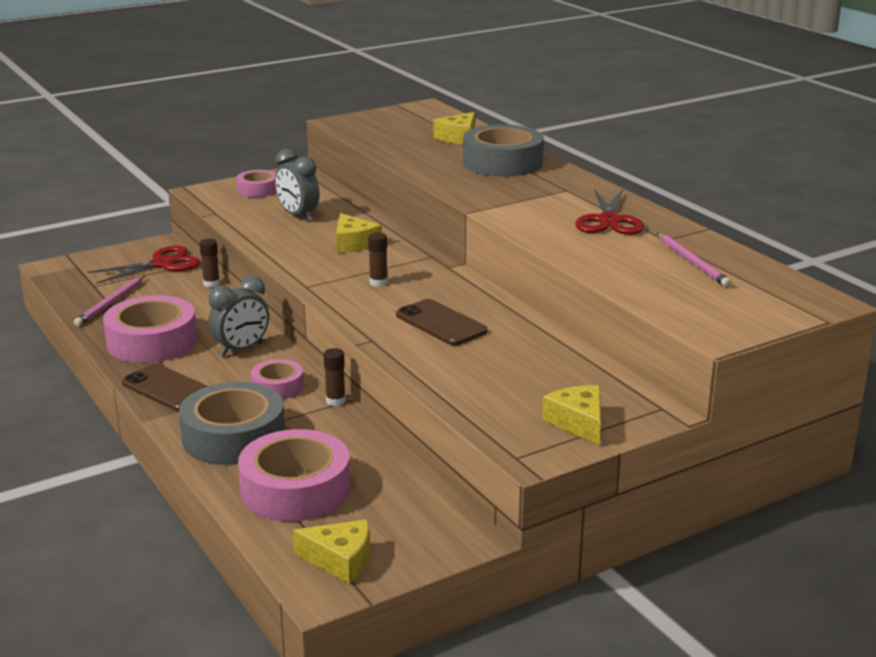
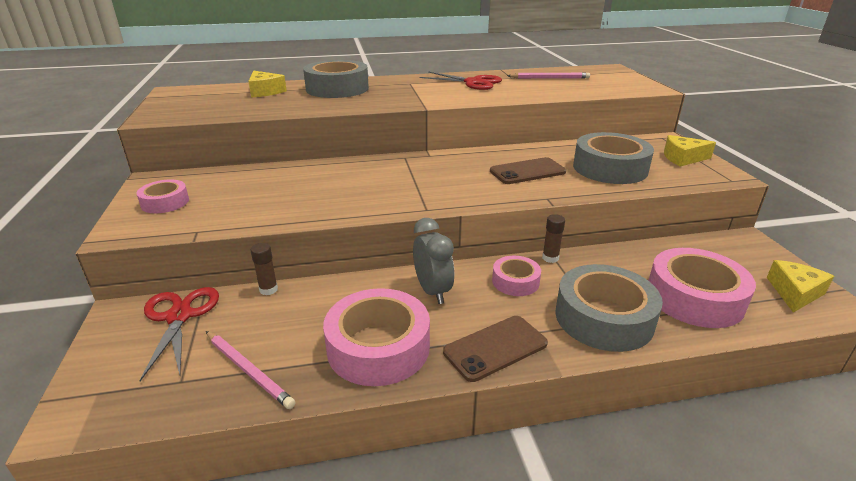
camera: 70 degrees left, 5 degrees up
(298, 216) = (261, 192): grey clock -> none
(353, 243) = (351, 179): yellow cheese -> none
(378, 282) = (440, 181): brown glue stick -> none
(493, 371) = (610, 168): none -> grey tape

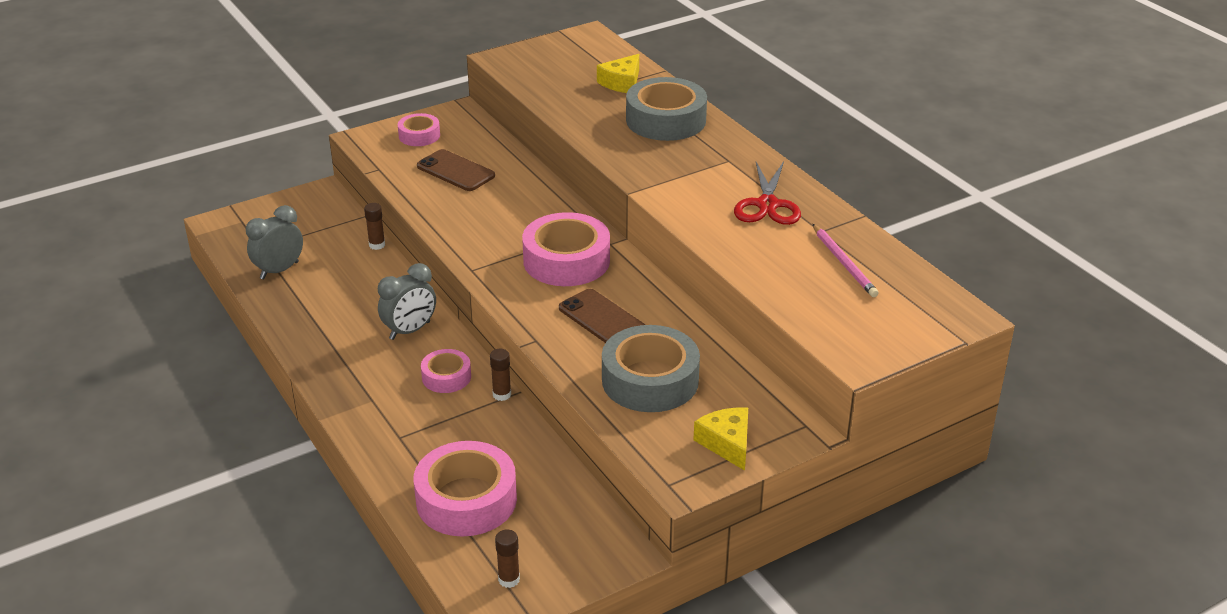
camera: 70 degrees right, 5 degrees up
(179, 316) = (327, 218): red scissors -> none
(248, 370) = (279, 270): pink pencil -> grey clock
(378, 347) = (323, 320): pink tape -> pink tape (566, 261)
(495, 348) = (341, 379): brown phone -> brown phone (455, 171)
(604, 318) = (407, 438): grey tape -> none
(794, 292) = (509, 579): yellow cheese -> brown glue stick

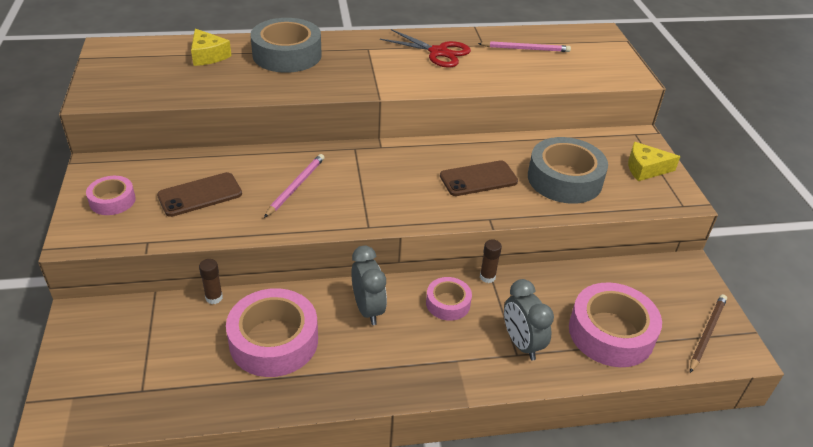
camera: 70 degrees left, 5 degrees up
(279, 270) = (199, 384): grey clock -> grey clock (521, 344)
(504, 214) = (296, 186): none -> pink pencil
(509, 579) = (707, 333): brown glue stick -> brown pencil
(566, 261) = (390, 173): pink tape -> pink tape (274, 341)

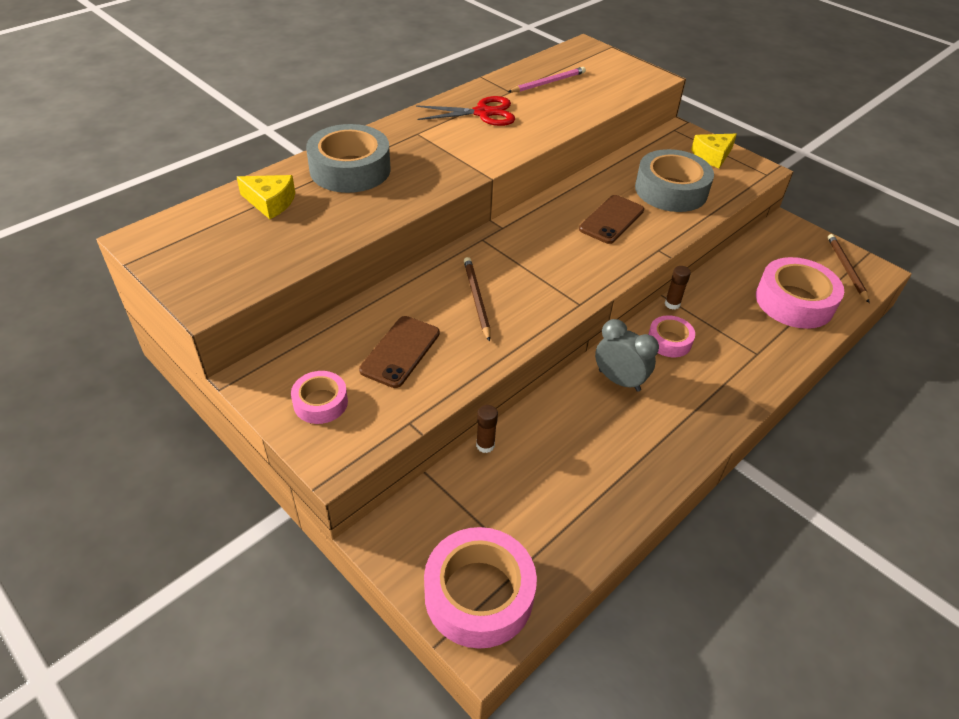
camera: 35 degrees left, 5 degrees up
(274, 341) = (579, 451): pink tape -> pink tape (479, 594)
(296, 186) = (476, 299): pink pencil -> brown pencil
(521, 344) = (751, 343): grey clock -> none

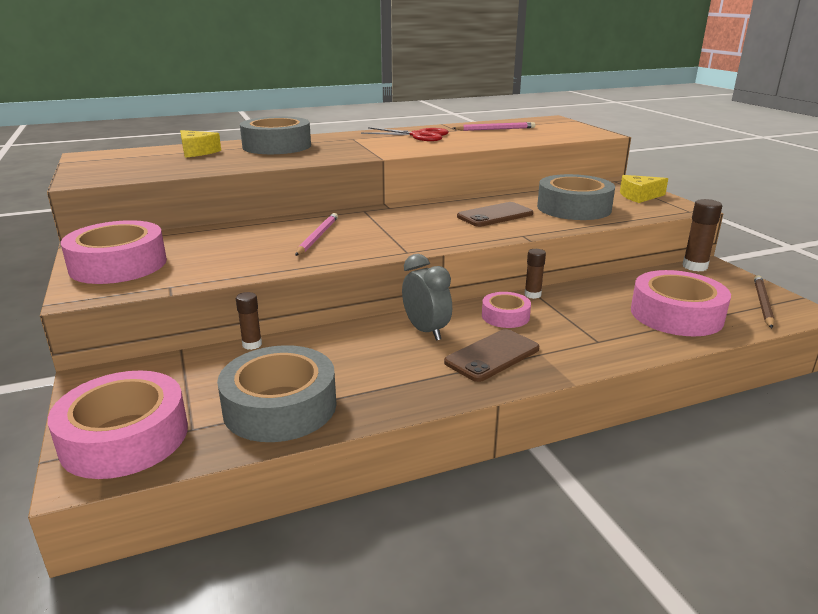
camera: 25 degrees right, 20 degrees down
(320, 402) = (118, 265): pink tape -> pink tape, size x1.85
(400, 351) = (217, 251): brown phone -> brown phone (492, 355)
(476, 299) = (317, 236): brown pencil -> pink pencil
(573, 513) = (280, 406): none -> grey tape
(774, 228) = (694, 266): none -> brown glue stick

